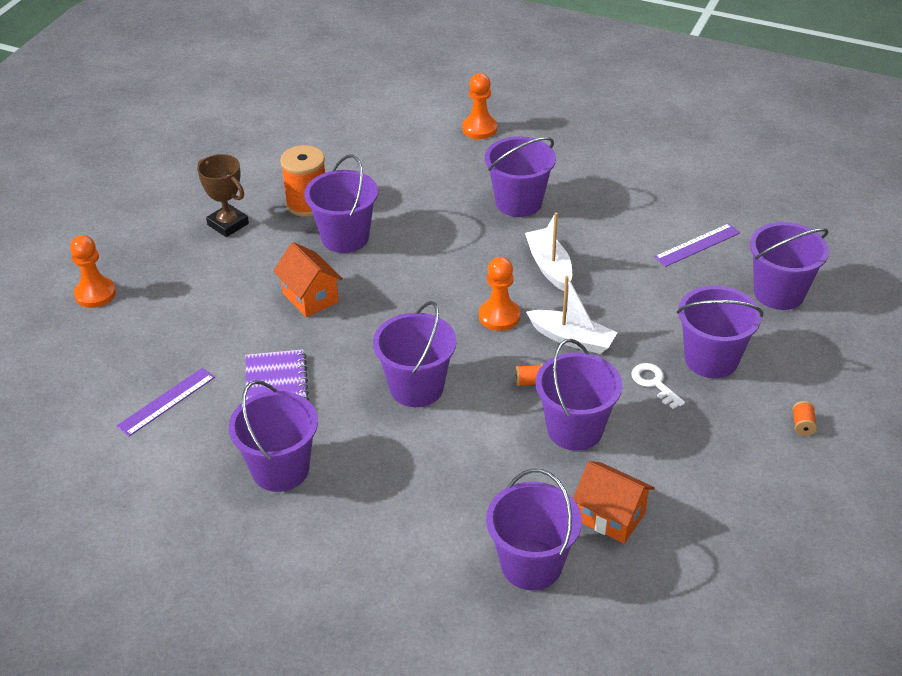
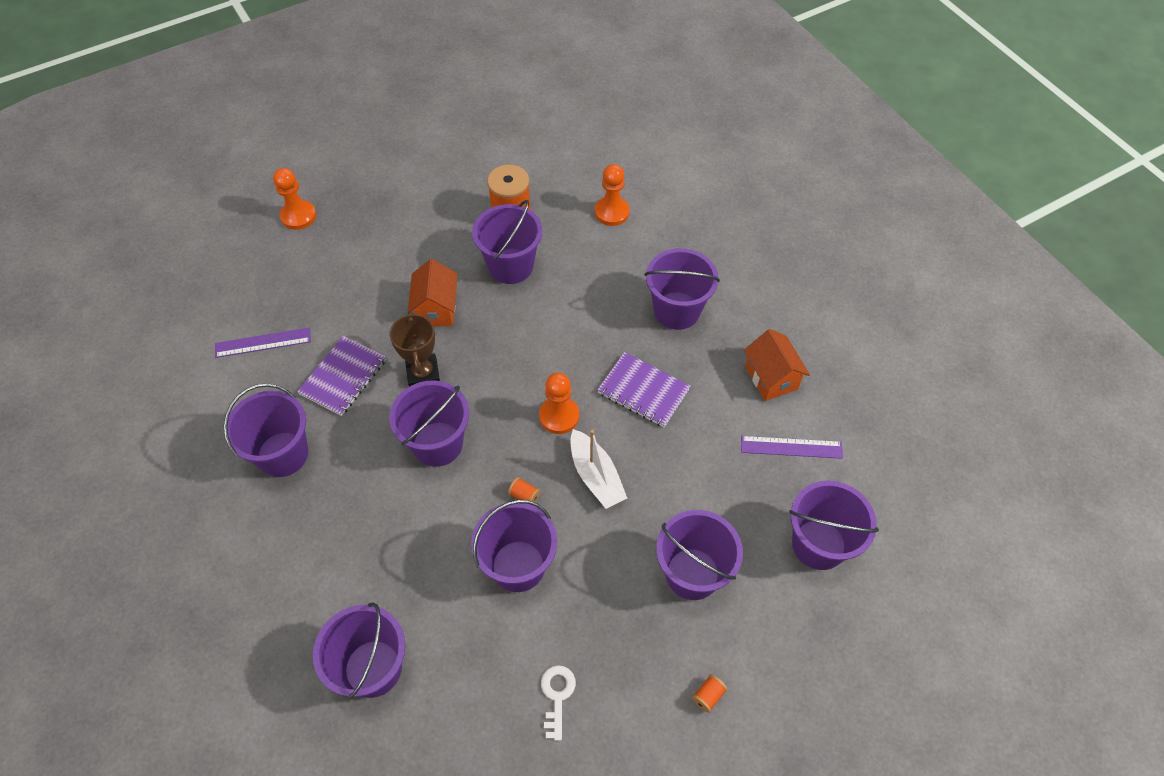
camera: 35 degrees right, 15 degrees up
(228, 224) = (438, 204): brown trophy -> brown trophy (423, 373)
(479, 129) = (712, 215): orange pawn -> orange pawn (612, 212)
(549, 266) = (643, 391): white boat -> purple notebook
(610, 517) = (469, 669): orange house -> orange house (771, 378)
(654, 383) = (622, 565): white key -> white key (557, 696)

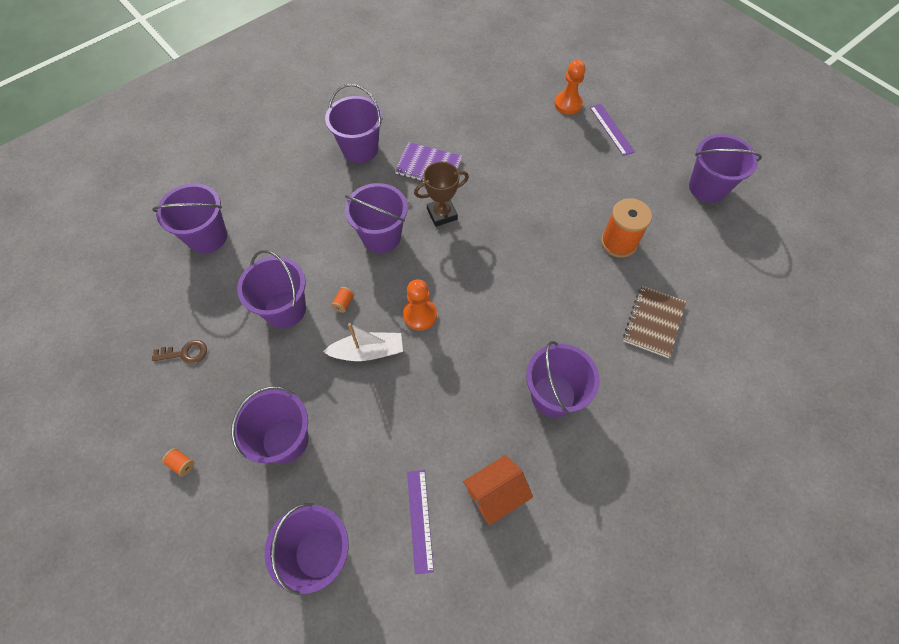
camera: 80 degrees right, 5 degrees up
(263, 343) = (448, 115): purple ruler -> purple ruler (611, 129)
(436, 309) = (504, 209): orange house -> none
(511, 266) = (563, 252): purple bucket -> purple bucket (707, 187)
(557, 696) = (185, 353): white key -> brown key
(596, 476) = (368, 352): white boat -> white boat turned 150 degrees counterclockwise
(612, 212) = (653, 322): orange pawn -> brown notebook
(643, 391) = (457, 378): purple notebook -> none

